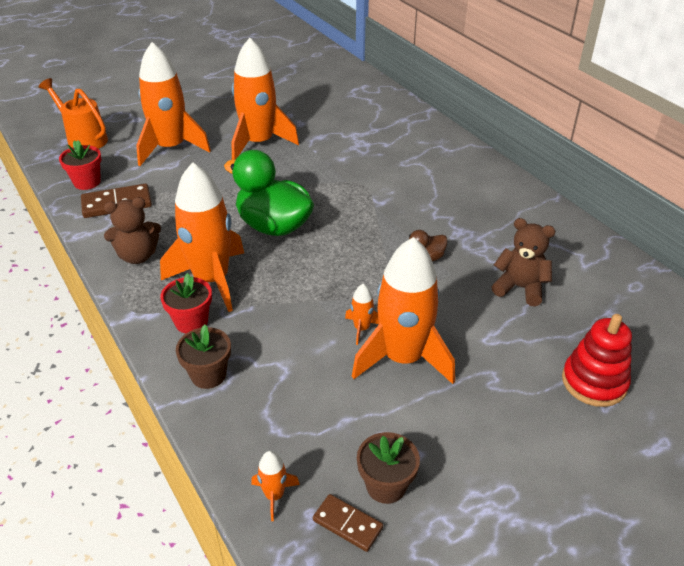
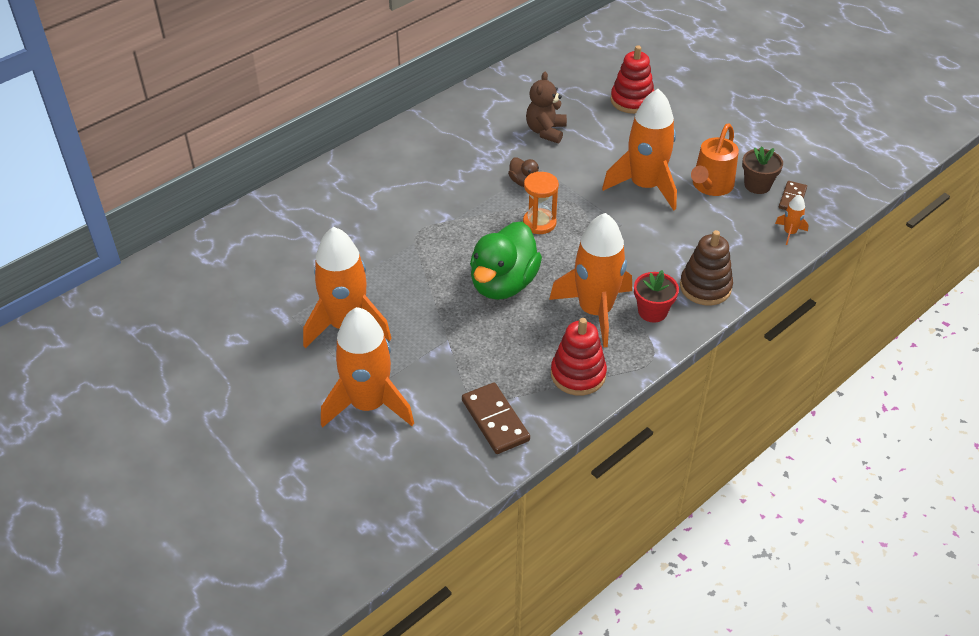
camera: 100 degrees left, 5 degrees up
(83, 139) = (358, 506): orange watering can -> orange watering can (710, 186)
(87, 182) = (458, 464): red flower pot -> none
(137, 256) = (578, 374): brown teddy bear -> red stacking toy
(208, 375) = (705, 287): brown flower pot -> brown stacking toy
(355, 260) = (539, 223): none -> orange hourglass
(362, 328) = (622, 210): orange rocket -> none

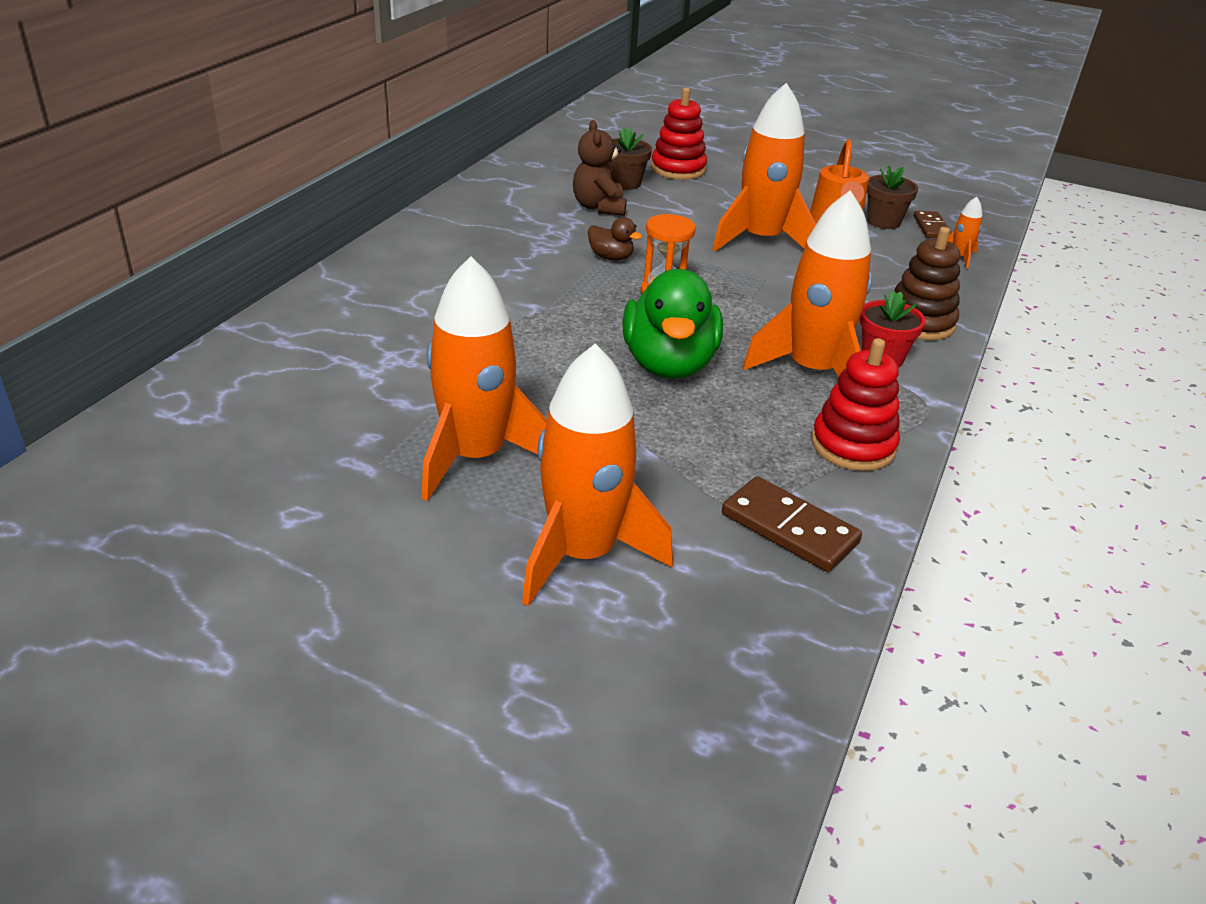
camera: 25 degrees left, 10 degrees down
(581, 109) = (625, 183): none -> brown flower pot

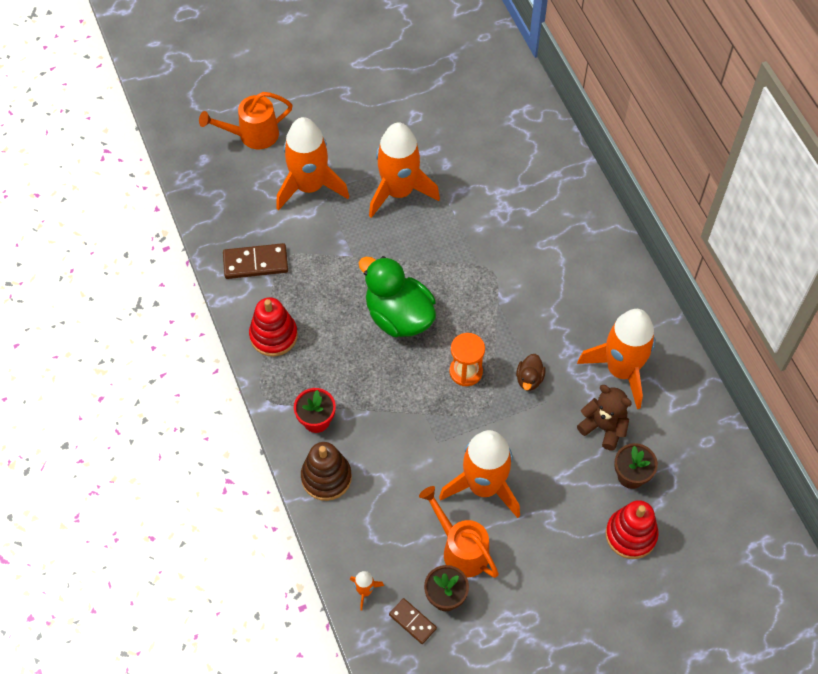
camera: 135 degrees right, 25 degrees up
(566, 705) = (252, 135): none -> orange watering can
(611, 257) = (529, 379): brown duck -> brown duck turned 60 degrees counterclockwise
(812, 371) = (336, 375): orange rocket -> orange rocket (621, 370)

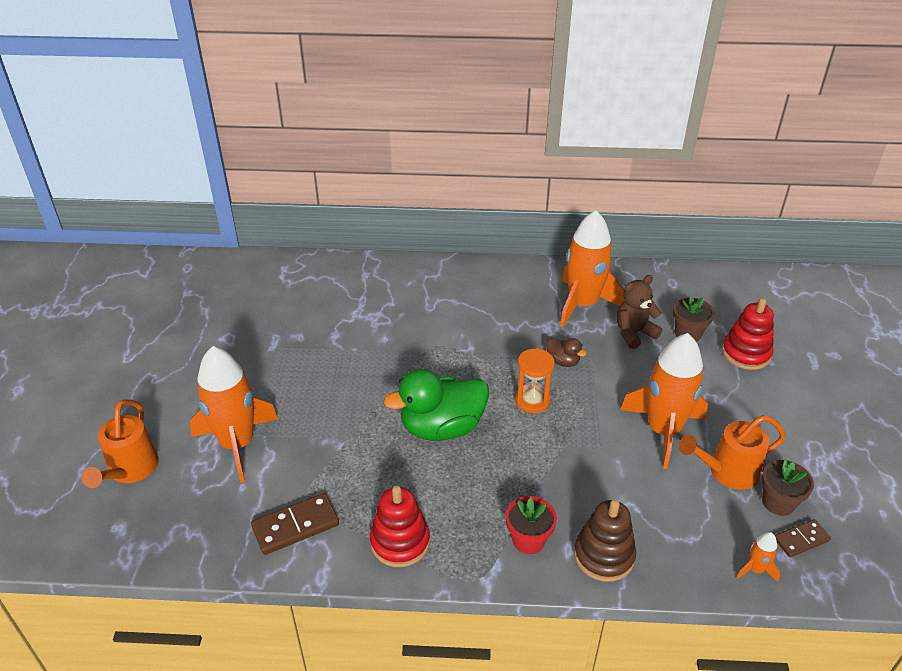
camera: 65 degrees left, 20 degrees down
(255, 263) = (295, 526): brown domino -> brown domino turned 45 degrees clockwise
(399, 191) = (300, 378): orange rocket -> none

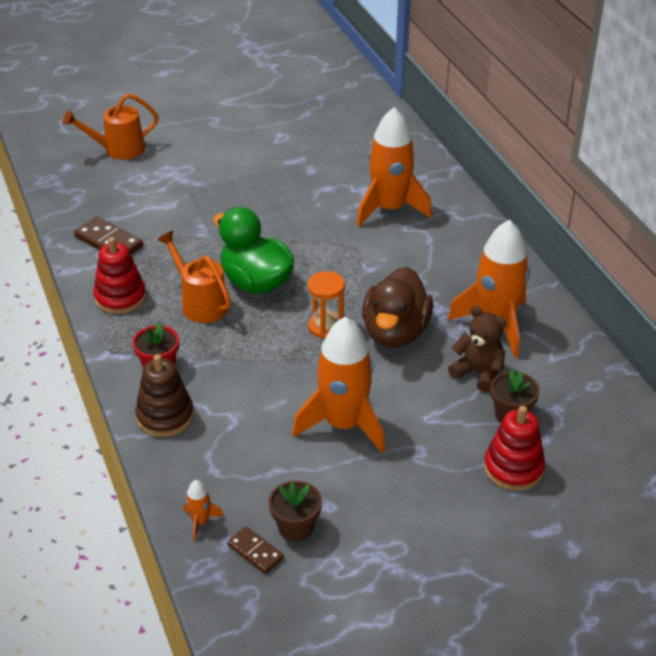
camera: 65 degrees right, 0 degrees up
(237, 444) = (171, 185): orange rocket -> orange rocket (389, 209)
(563, 361) = (395, 333): brown duck -> brown duck, size x2.21
(727, 472) = (315, 481): orange watering can -> orange watering can (200, 303)

